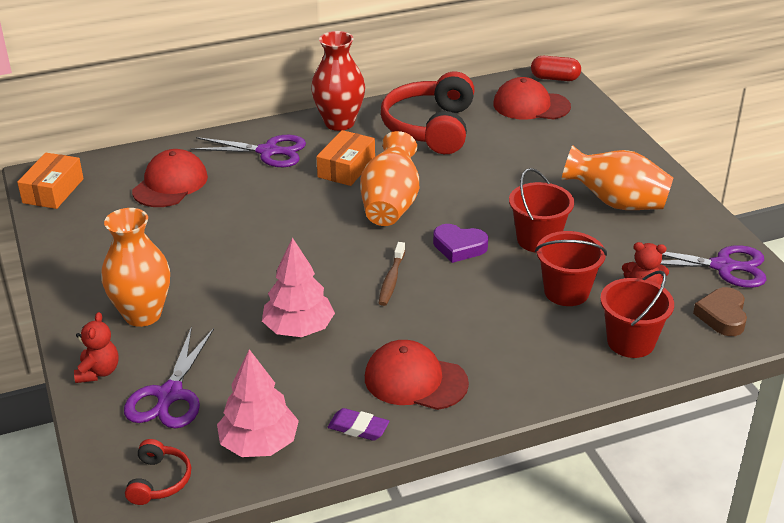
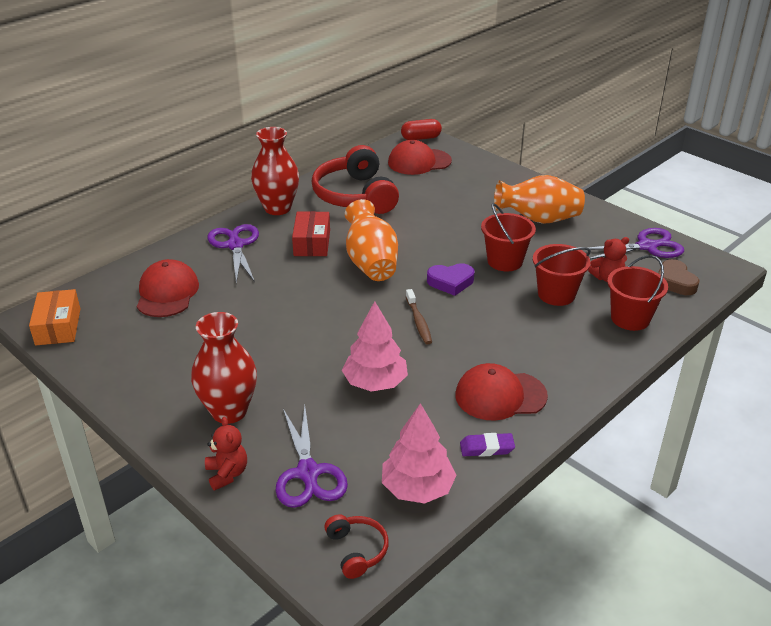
camera: 25 degrees left, 0 degrees up
(142, 314) = (229, 411): orange vase -> red vase
(269, 151) = (235, 245): purple scissors -> purple scissors turned 90 degrees counterclockwise
(346, 168) = (312, 243): orange box -> red box

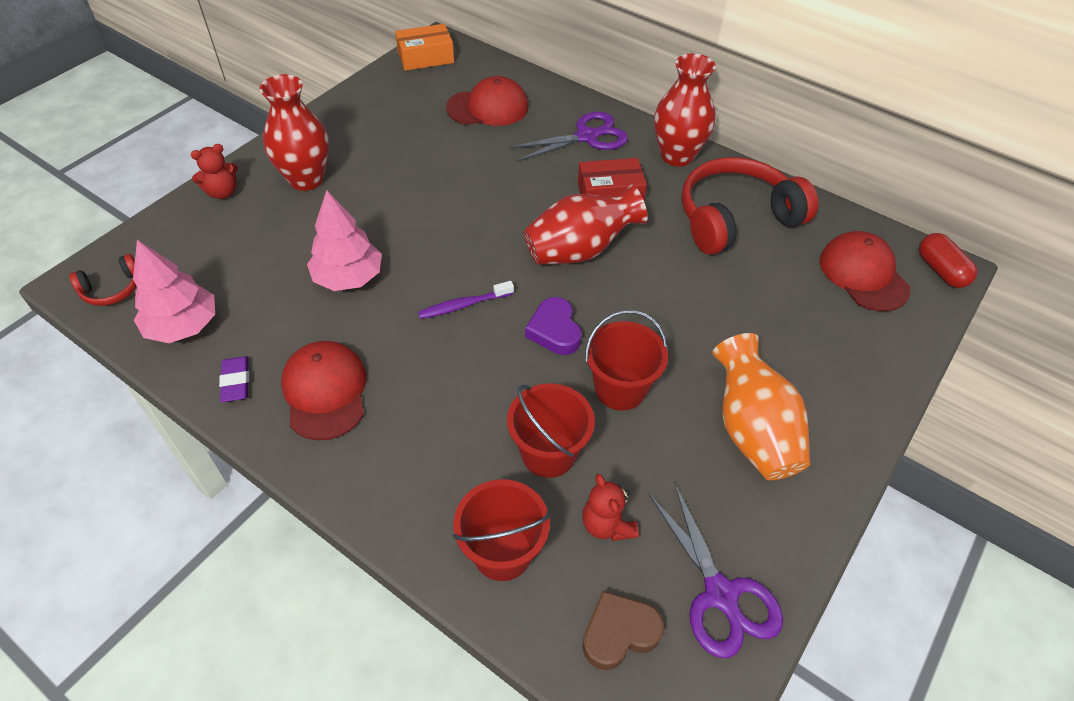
camera: 80 degrees right, 15 degrees up
(308, 473) = (216, 244): purple scissors -> none
(371, 263) = (580, 250): orange vase -> red vase
(418, 322) = (463, 305): brown toothbrush -> purple toothbrush

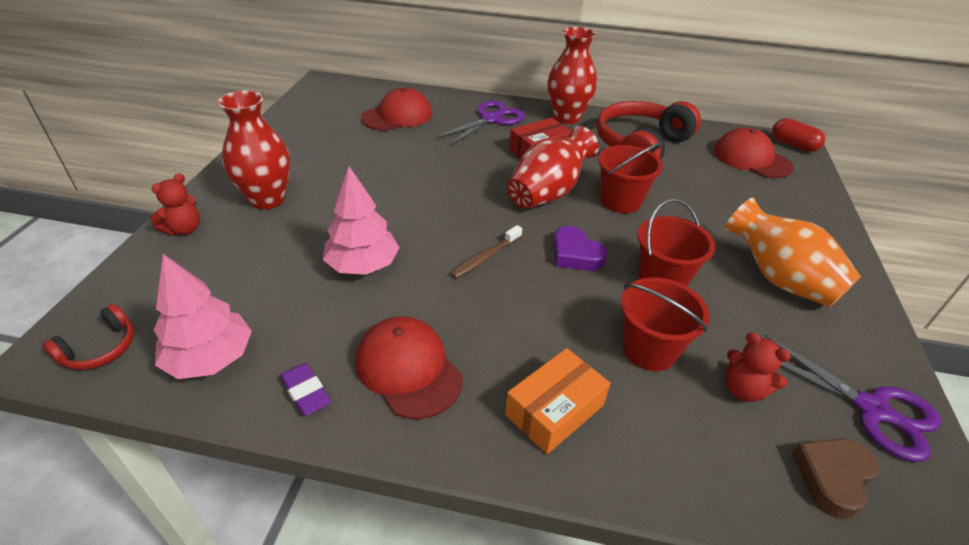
camera: 25 degrees left, 10 degrees down
(425, 57) = (319, 93): orange box -> orange box (554, 410)
(463, 305) = (485, 257): purple toothbrush -> brown toothbrush
(502, 552) = (681, 449): red bucket -> red bucket (620, 201)

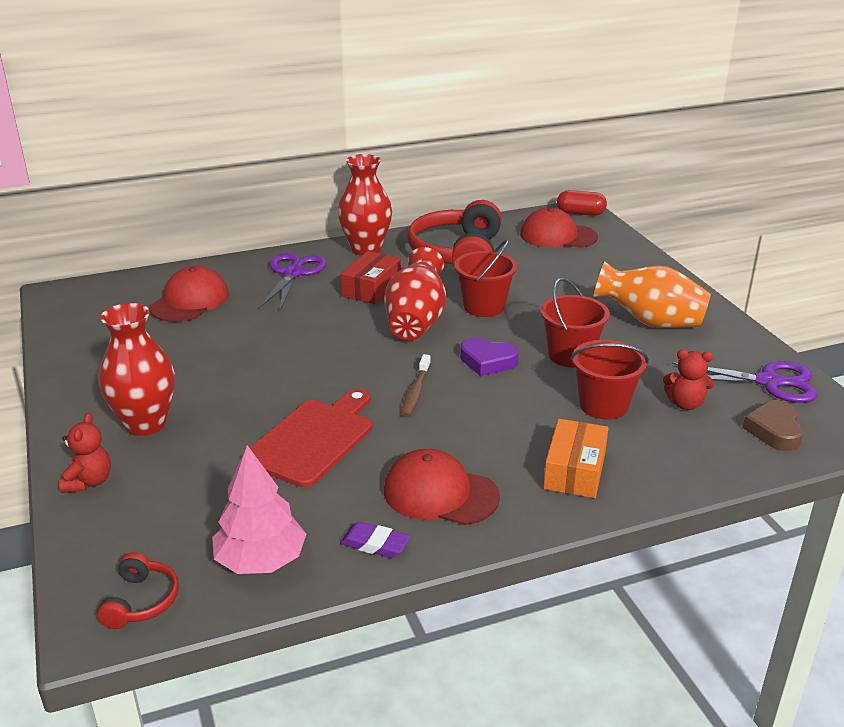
camera: 30 degrees left, 10 degrees down
(363, 265) = (313, 439): pink tree -> red cutting board

